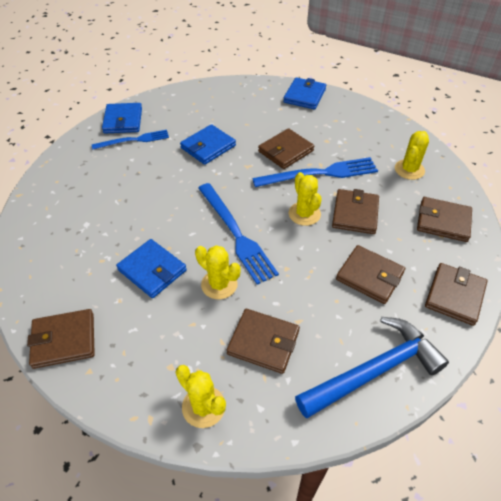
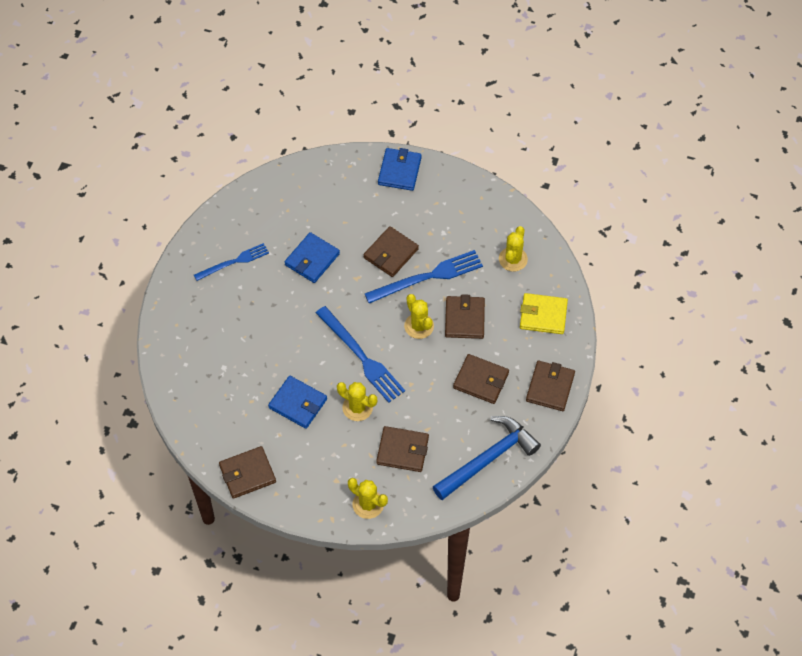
camera: 10 degrees left, 10 degrees up
(123, 120) = (214, 236): blue wallet -> none
(443, 221) = (543, 315): brown wallet -> yellow wallet

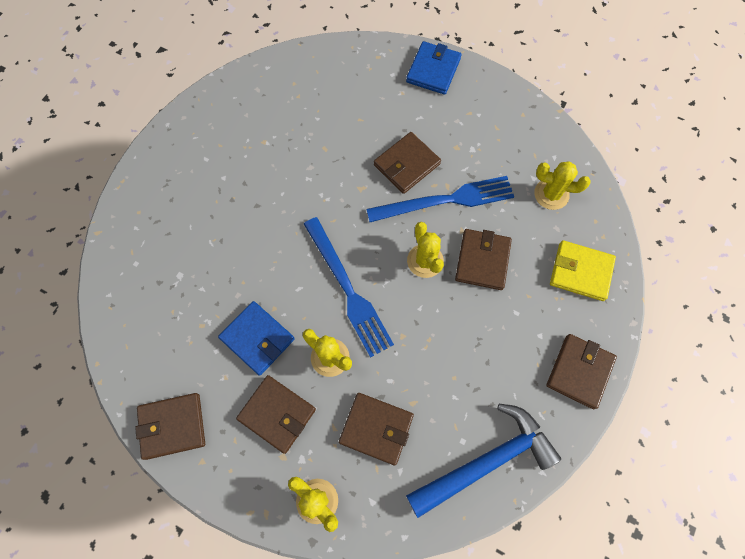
camera: 10 degrees right, 10 degrees up
(234, 262) = (223, 147): blue fork -> none
(312, 259) = (314, 158): blue wallet -> none
(481, 380) = (491, 346): brown wallet -> brown wallet (277, 414)
(513, 259) = (551, 194): yellow cactus -> yellow cactus turned 75 degrees clockwise

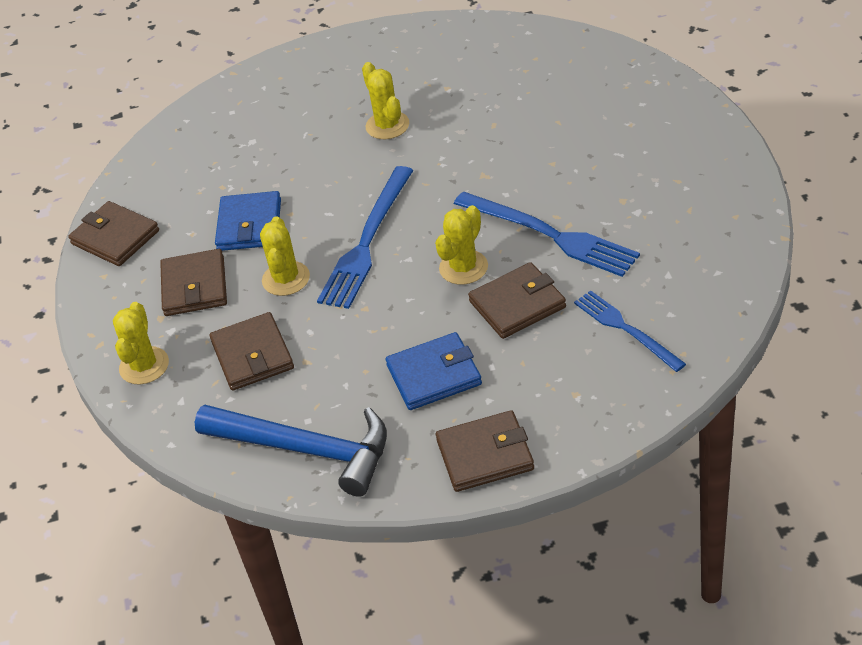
camera: 55 degrees right, 25 degrees down
(407, 165) = (552, 184): brown wallet -> none
(433, 70) = (689, 123): blue wallet -> blue wallet (434, 375)
(551, 194) = (667, 300): yellow cactus -> yellow cactus (387, 125)
(553, 229) = (626, 329): none -> blue fork
(580, 272) = (603, 381): yellow wallet -> none

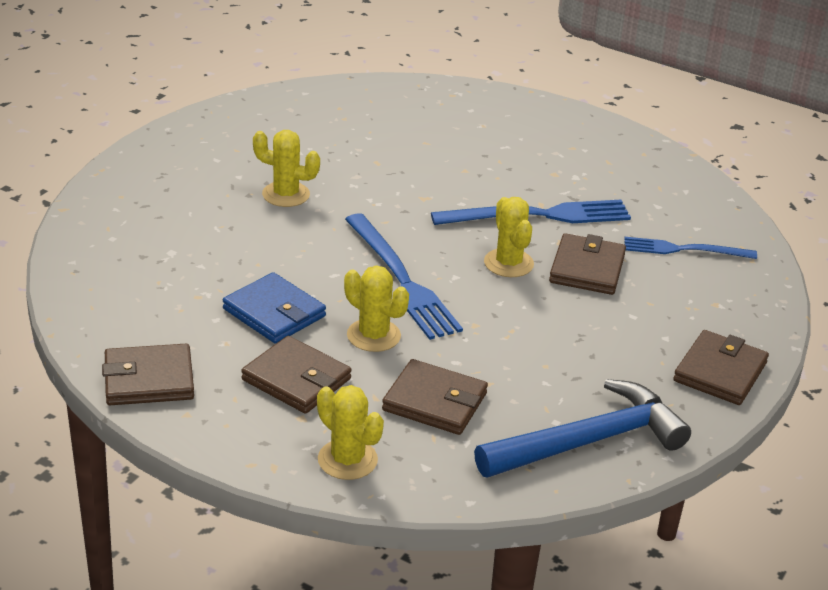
camera: 55 degrees left, 10 degrees down
(434, 375) = (601, 342): blue wallet -> none

